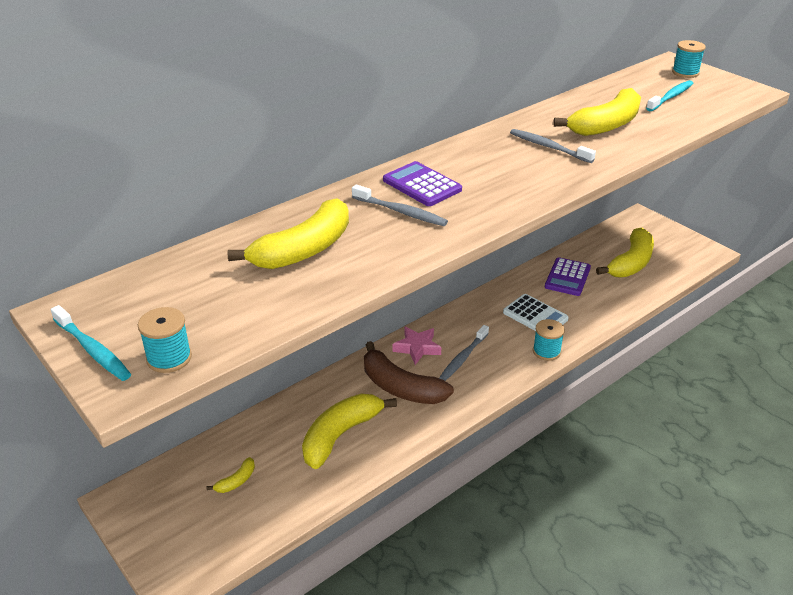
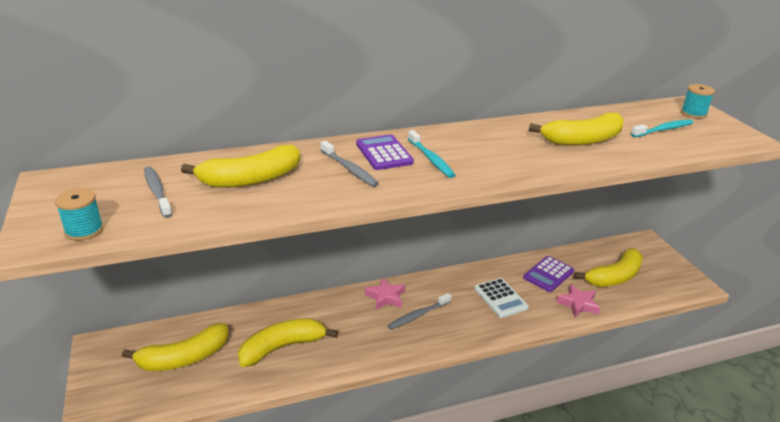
camera: 20 degrees right, 5 degrees down
(93, 350) = (42, 211): turquoise toothbrush -> turquoise toothbrush (431, 159)
(236, 481) = (184, 358): yellow banana -> yellow banana, size x2.27
(401, 387) = (353, 324): brown banana -> none
(546, 351) = (492, 330): turquoise spool -> none
(548, 147) = (516, 147): grey toothbrush -> grey toothbrush (157, 192)
(612, 301) = (578, 304): none -> pink star

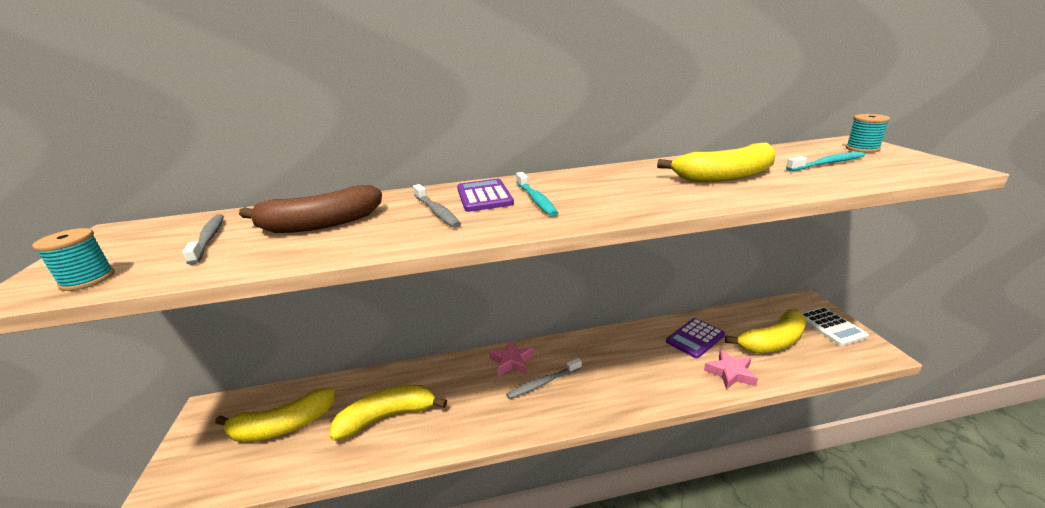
camera: 10 degrees right, 5 degrees down
(251, 179) = (320, 224): yellow banana -> brown banana
(500, 298) = (638, 365): white calculator -> white calculator (831, 327)

